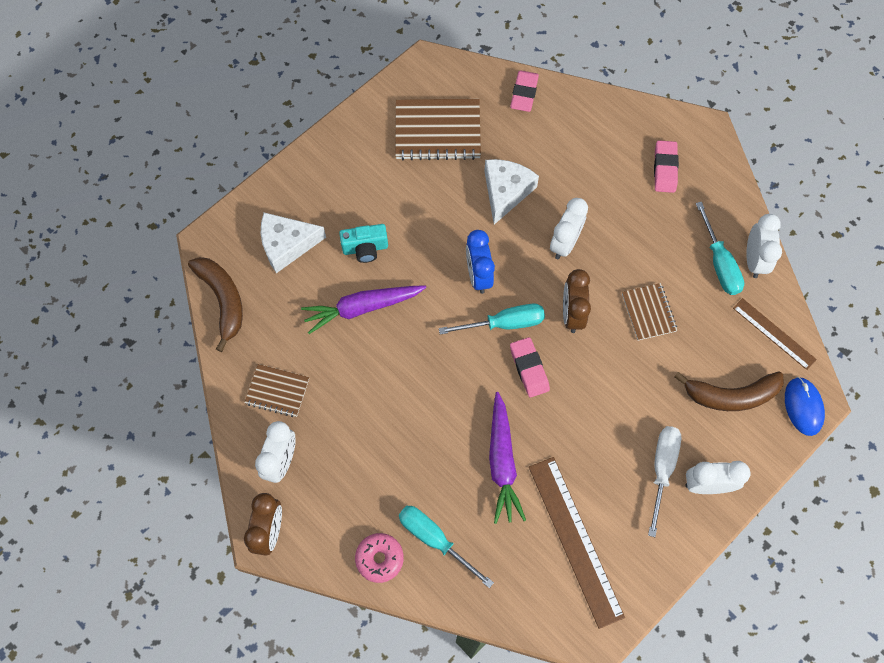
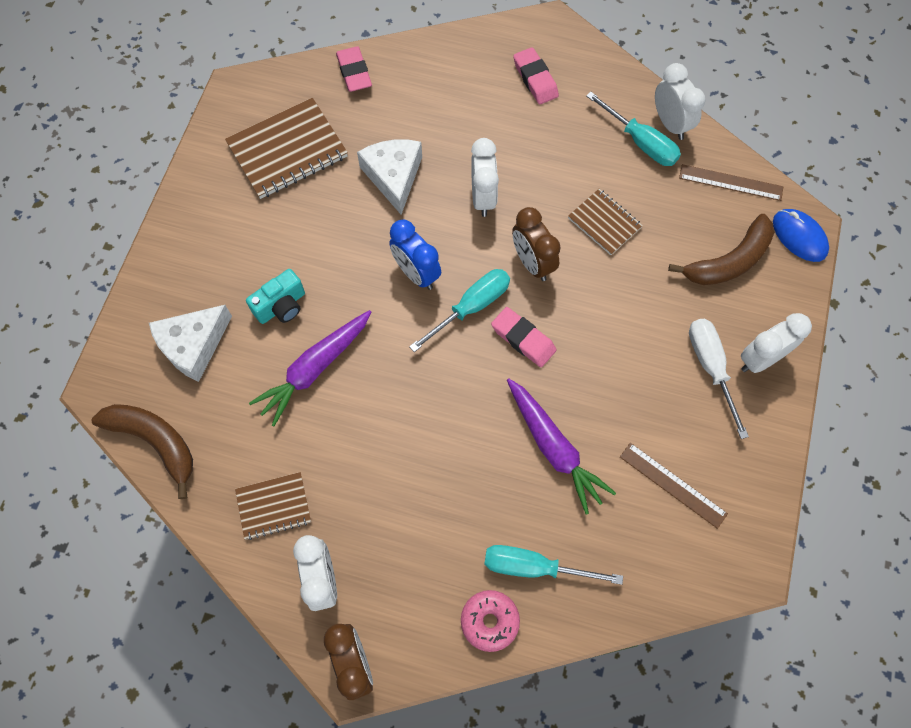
camera: 30 degrees left, 0 degrees up
(575, 540) = (673, 485): brown ruler -> brown ruler, size x0.59

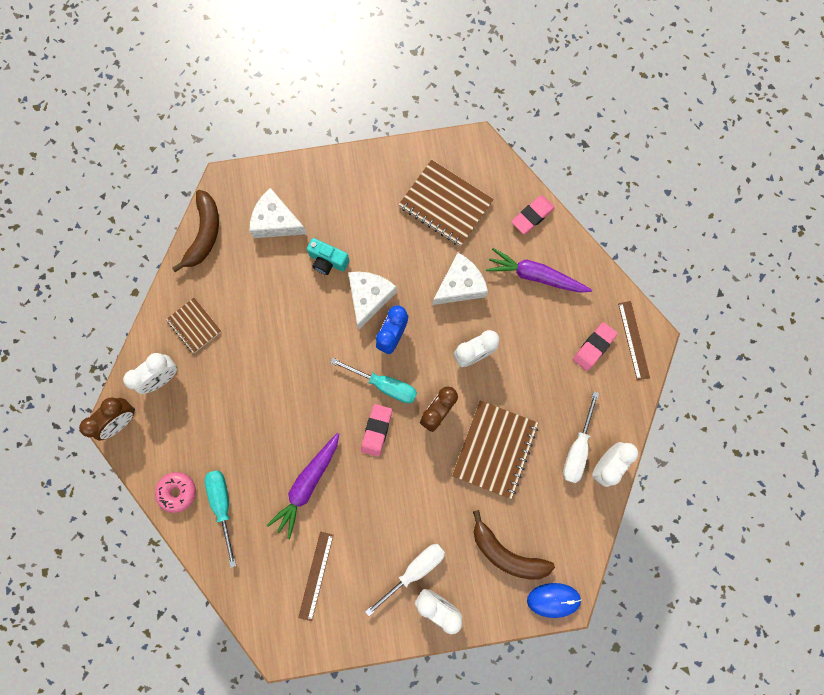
camera: 65 degrees right, 10 degrees up
(314, 369) = (294, 304): purple carrot -> purple carrot (535, 276)
(354, 279) = (369, 297): none -> white cheese
(604, 223) = (494, 449): brown notebook -> brown notebook, size x1.72
(640, 142) = (577, 448): turquoise screwdriver -> white screwdriver
(730, 182) = (575, 530): brown ruler -> brown ruler (633, 340)
(799, 236) = (553, 600): blue mouse -> blue mouse turned 60 degrees clockwise

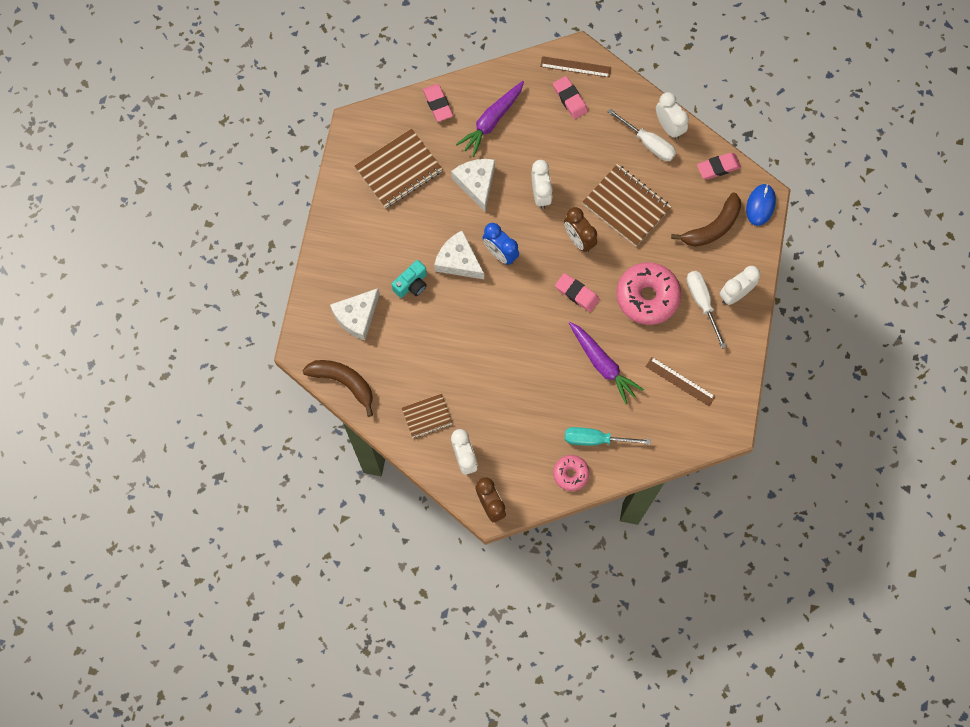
camera: 70 degrees left, 5 degrees down
(384, 385) = (540, 274): turquoise screwdriver -> none
(399, 507) = (647, 297): none -> pink donut
(580, 536) = (718, 167): none -> pink eraser

